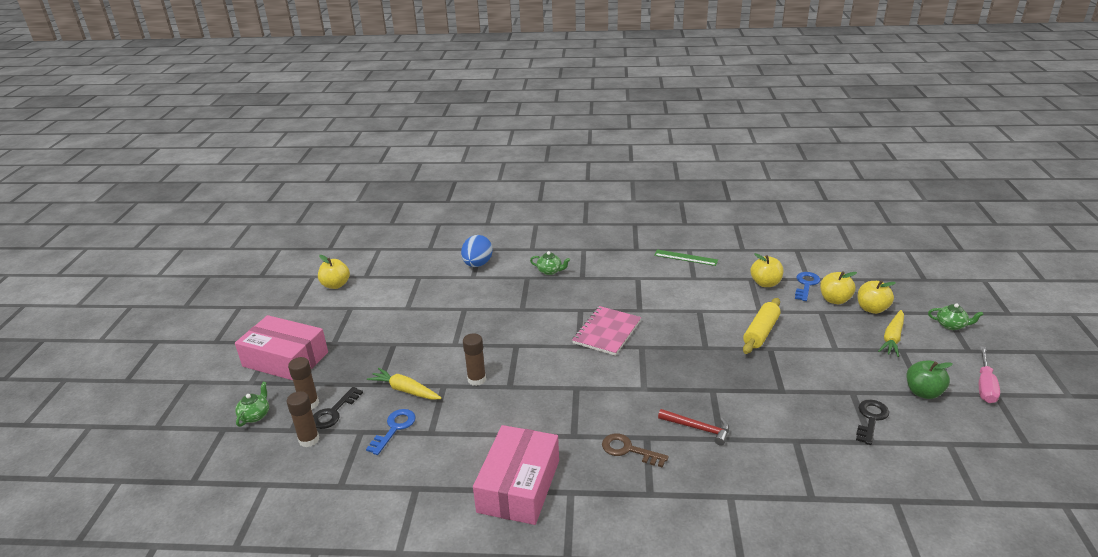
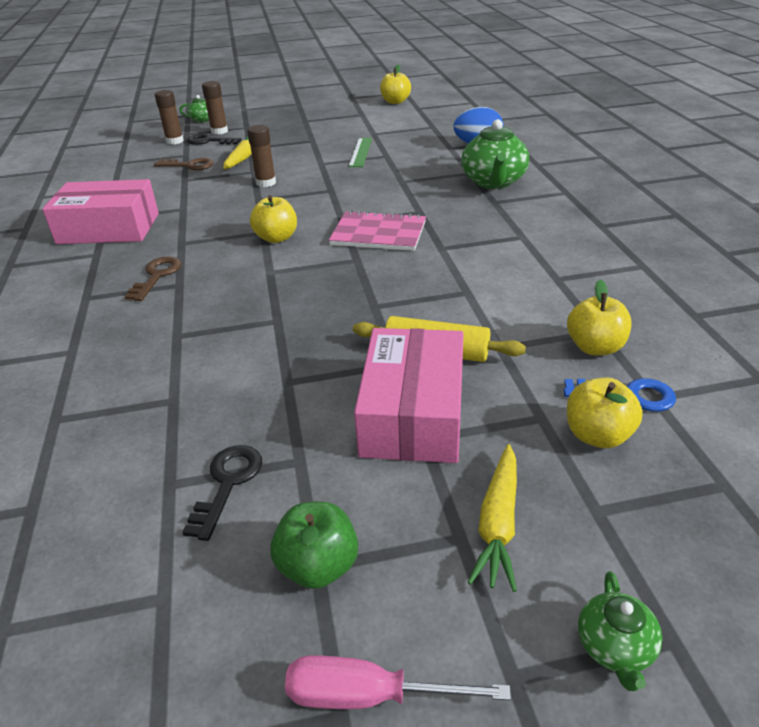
camera: 75 degrees right, 5 degrees up
(285, 359) = (276, 111): pink box -> pink box (413, 413)
(394, 428) = (189, 165): blue key -> brown key
(550, 271) = (494, 182): green teapot -> green teapot, size x1.97
(685, 258) = (613, 265): green ruler -> green ruler (360, 152)
(698, 428) = (195, 317): red hammer -> none
(871, 419) = (227, 484): black key -> black key turned 90 degrees counterclockwise
(872, 309) = (598, 492): yellow apple -> yellow apple (276, 238)
(892, 338) = (498, 523): yellow carrot -> yellow carrot turned 90 degrees counterclockwise

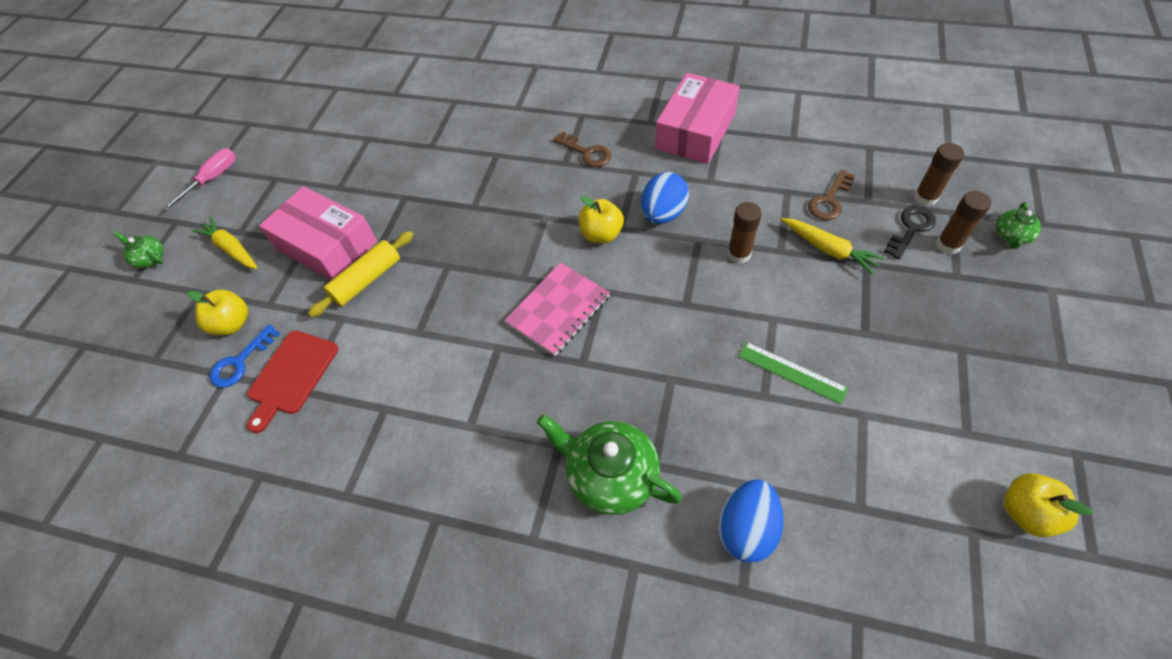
camera: 120 degrees right, 20 degrees up
(227, 484) = (348, 158): black key -> none
(235, 218) = (663, 214): none -> blue egg
(318, 566) = (275, 179): green apple -> none
(595, 347) = (291, 375): yellow apple -> red cutting board

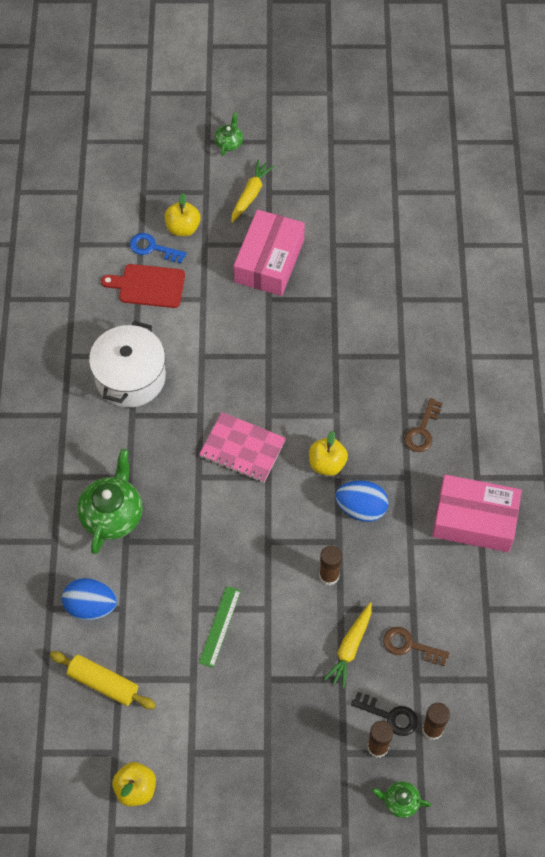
camera: 70 degrees right, 5 degrees up
(212, 179) = (320, 145): pink screwdriver -> none
(367, 280) = (241, 303): yellow rolling pin -> yellow rolling pin (103, 683)
(413, 419) = (130, 377): none -> white pot

